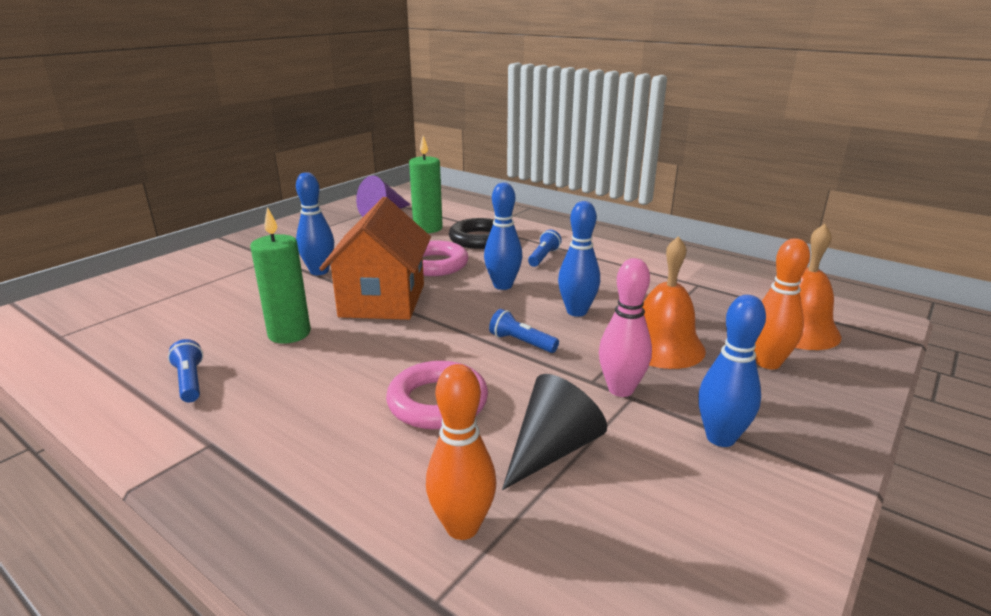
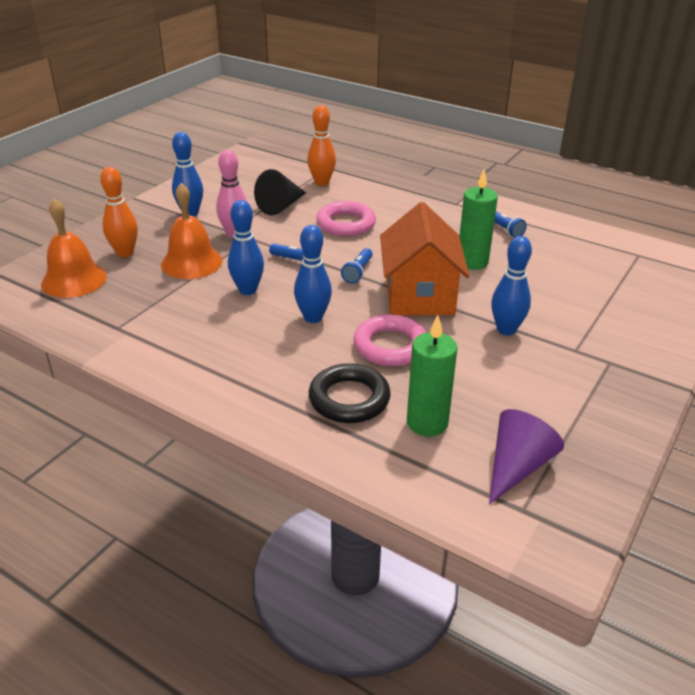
camera: 175 degrees right, 10 degrees up
(543, 257) = (268, 364): blue flashlight -> blue flashlight (358, 272)

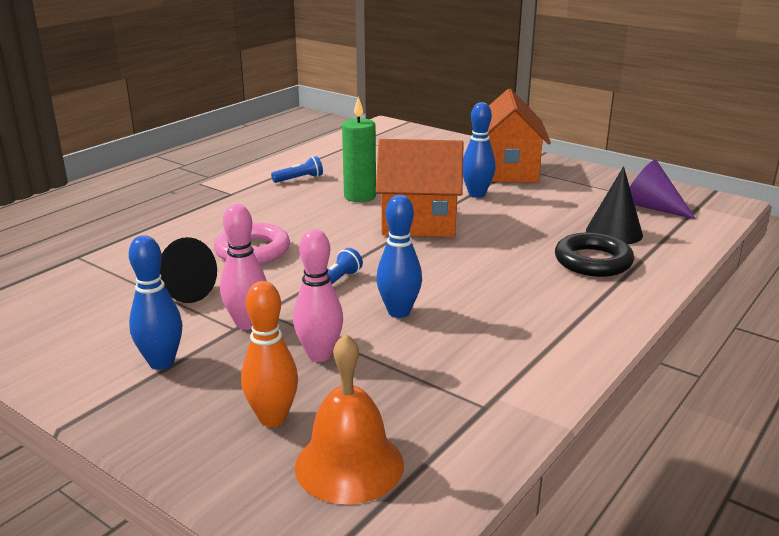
camera: 85 degrees left, 10 degrees down
(191, 262) = (319, 355): orange bell -> pink bowling pin
(313, 317) = (459, 274): blue bowling pin -> none
(321, 182) = (124, 261): orange bowling pin -> none
(358, 272) = (369, 248): blue flashlight -> none
(390, 346) = (507, 240): pink ring -> none
(427, 423) = (614, 232): green candle -> black cone
(592, 353) = (507, 171): none -> orange house

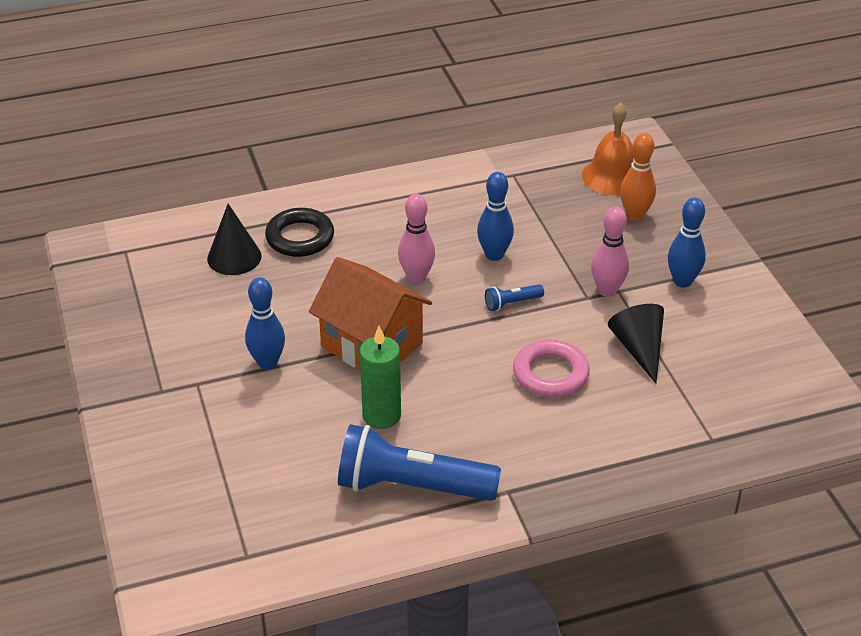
camera: 145 degrees left, 15 degrees up
(299, 179) = (411, 486): blue flashlight -> blue flashlight, size x2.36
(319, 355) = (577, 244): pink bowling pin -> pink bowling pin (416, 277)
(507, 171) = (181, 389): orange house -> none
(651, 207) = (151, 270): purple cone -> none

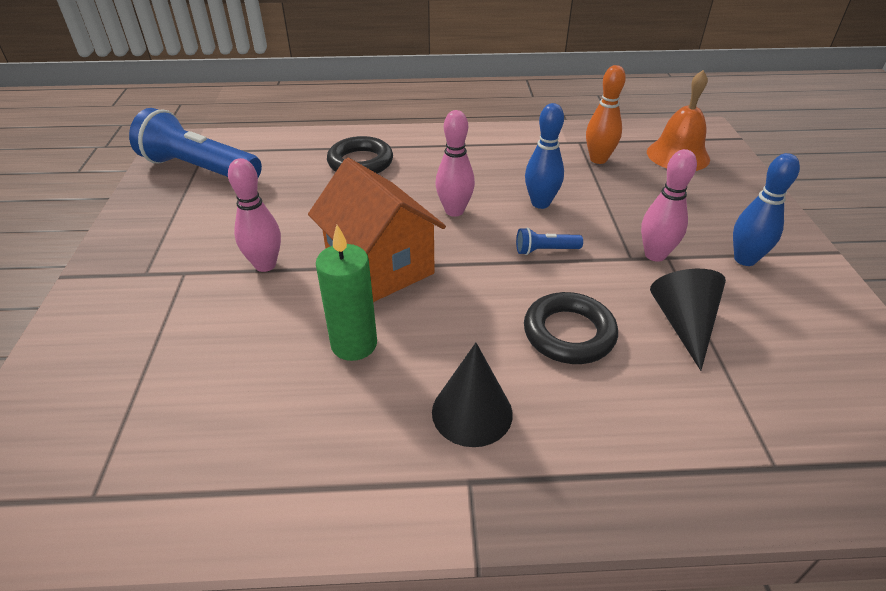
camera: 15 degrees right, 0 degrees up
(234, 257) = (293, 169): black cone -> black cone (472, 412)
(267, 363) = (265, 265): blue bowling pin -> pink bowling pin
(411, 486) = (347, 445): blue flashlight -> blue flashlight (199, 169)
(550, 374) = (569, 333): pink ring -> black ring
(635, 215) = (696, 190): orange bowling pin -> orange bowling pin (598, 159)

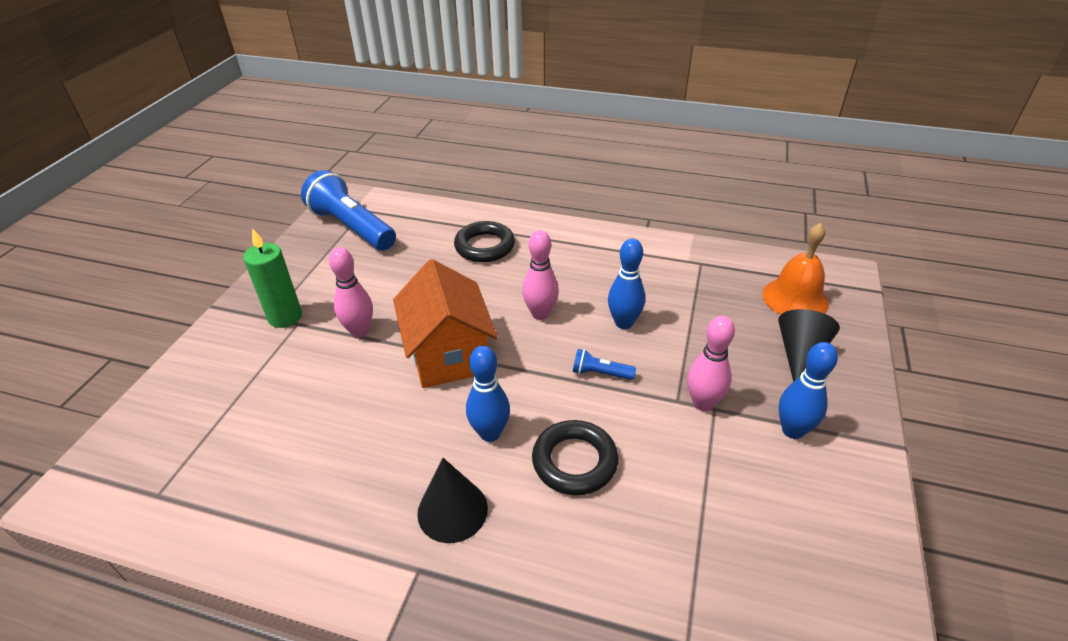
camera: 20 degrees right, 0 degrees up
(354, 344) = (392, 422): green candle -> green candle (285, 317)
(468, 329) = (490, 433): none -> blue bowling pin
(598, 159) = (708, 287): orange bowling pin -> none
(683, 324) = (687, 481): black cone -> black cone (799, 354)

